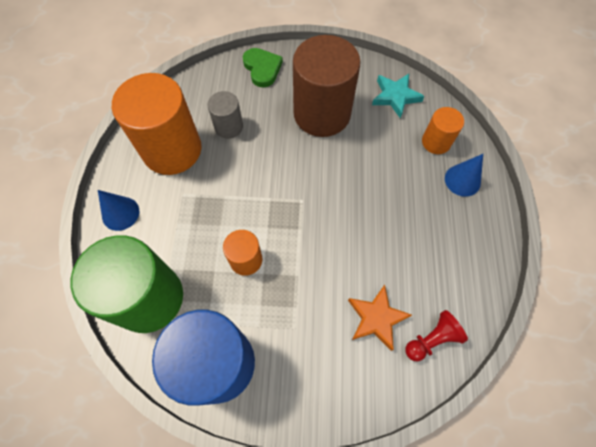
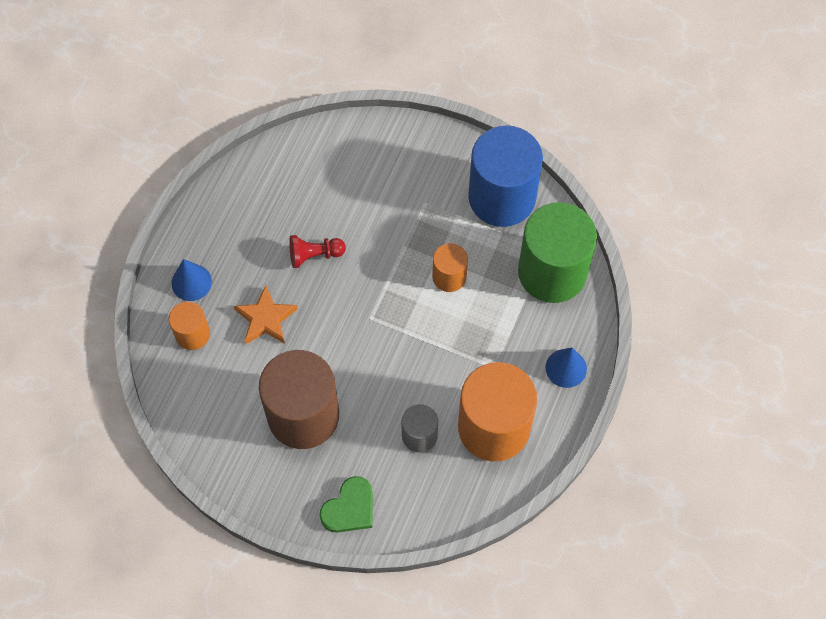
camera: 160 degrees left, 0 degrees up
(262, 68) = (349, 508): green heart -> green heart turned 135 degrees counterclockwise
(376, 318) = (348, 186): orange star -> orange star (265, 318)
(395, 96) = (205, 408): turquoise star -> none
(431, 339) = (308, 155): red pawn -> red pawn (314, 255)

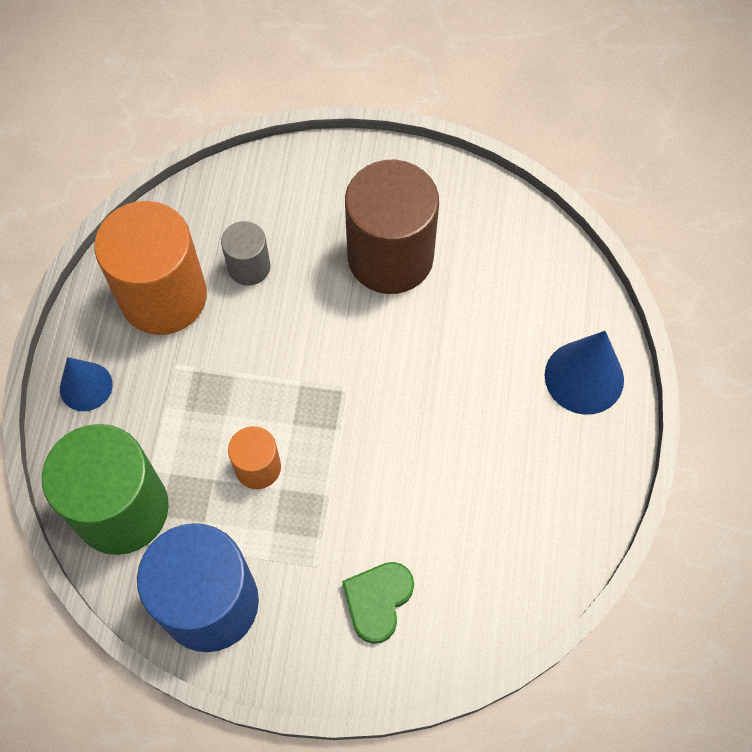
camera: 165 degrees right, 0 degrees up
(191, 282) = (584, 377): blue cone -> blue cone, size x1.51
(192, 334) = (555, 315): orange cylinder -> none
(265, 318) = (474, 355): orange star -> none
(314, 255) = (442, 452): red pawn -> none
(349, 508) = (307, 175): green heart -> green heart (378, 600)

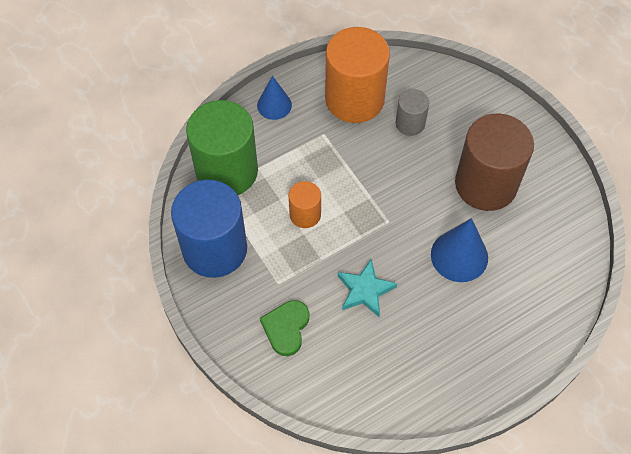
camera: 50 degrees right, 5 degrees down
(378, 600) = (286, 328): green heart -> green heart turned 60 degrees counterclockwise
(405, 480) = (365, 290): none -> turquoise star
(584, 377) = (516, 338): blue cone -> blue cone (459, 256)

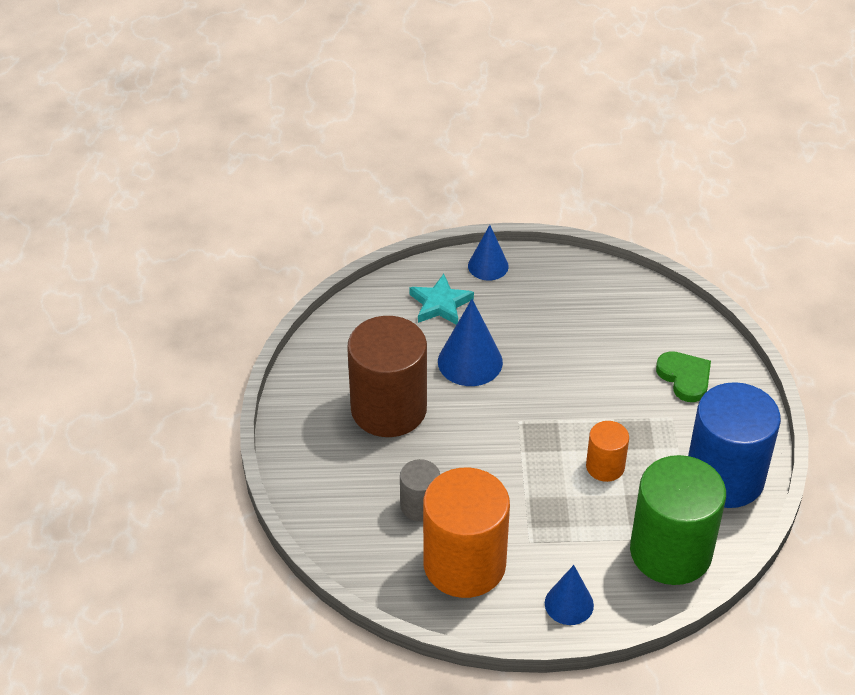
camera: 150 degrees left, 15 degrees down
(286, 328) = (685, 378): green heart -> green heart turned 75 degrees counterclockwise
(365, 290) = (586, 374): turquoise star -> turquoise star (440, 304)
(515, 365) = (488, 266): none -> blue cone

